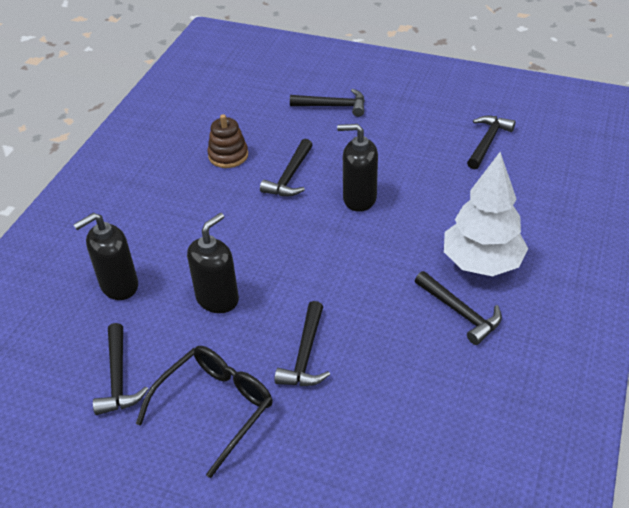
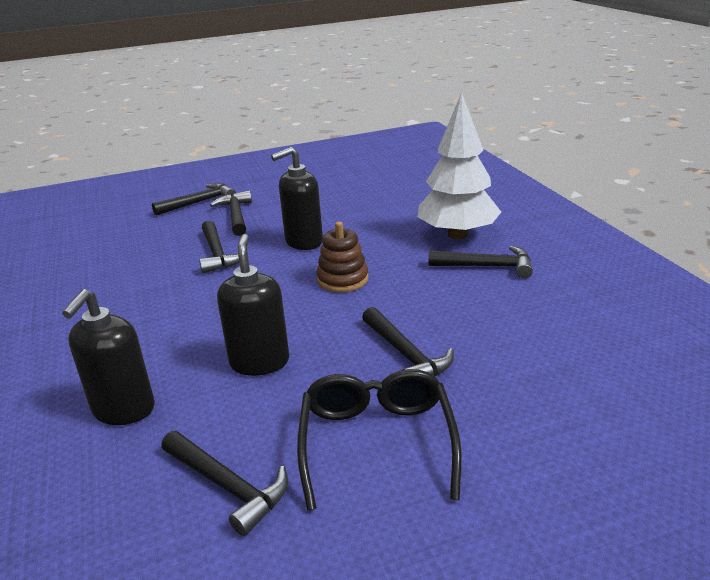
camera: 40 degrees left, 15 degrees down
(228, 155) = (131, 265): brown stacking toy -> brown stacking toy (343, 279)
(487, 142) = (359, 177): black hammer -> black hammer (236, 215)

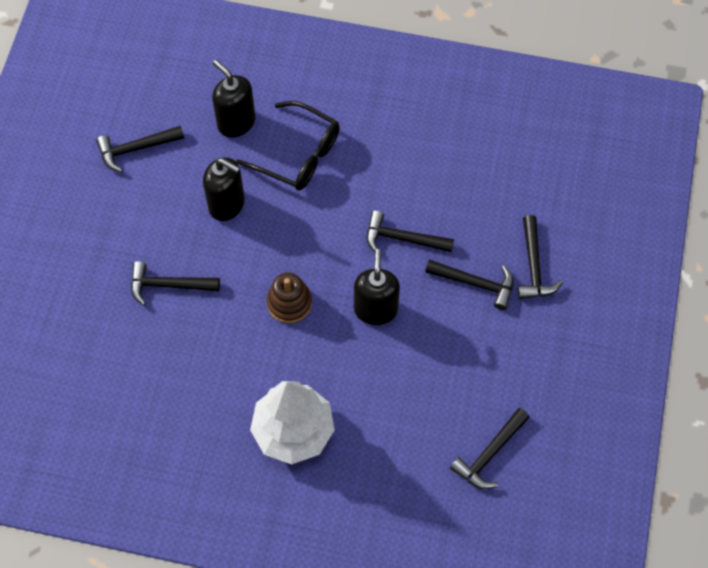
camera: 120 degrees right, 35 degrees up
(377, 442) = (111, 225): black glasses -> black glasses (298, 154)
(487, 266) = (227, 412): black hammer -> black hammer (489, 454)

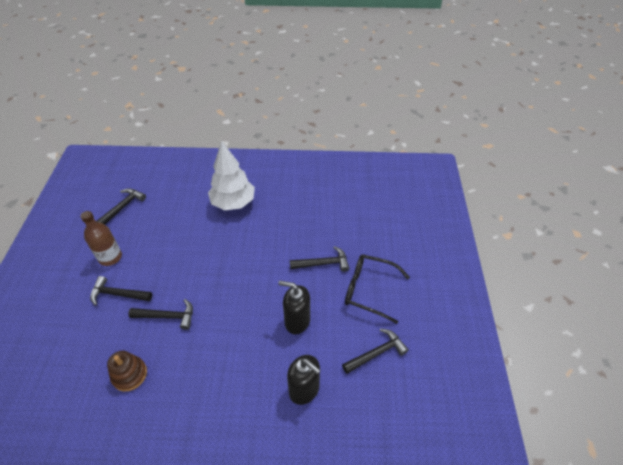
camera: 170 degrees right, 15 degrees down
(289, 303) = (243, 264): brown stacking toy -> brown stacking toy (129, 374)
(298, 154) = (249, 369): black glasses -> black glasses (369, 290)
(375, 309) = (187, 269): black soap dispenser -> none
(496, 350) = (110, 257): none -> brown bottle
(533, 266) = (74, 312): black hammer -> none

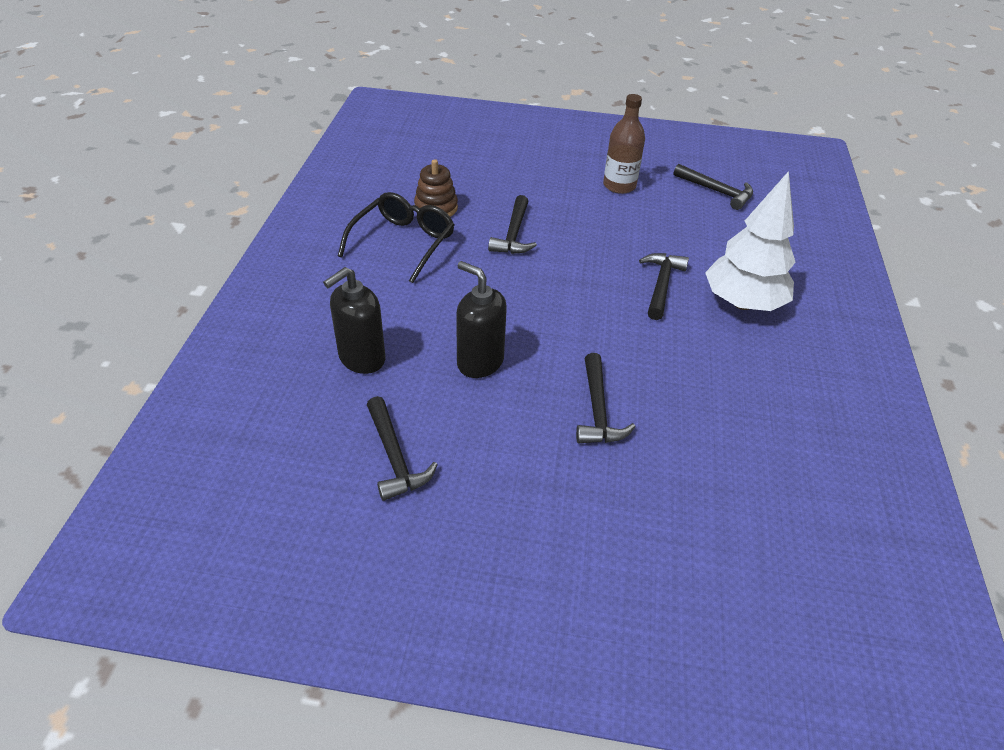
camera: 95 degrees right, 5 degrees down
(118, 294) = (556, 194): black hammer -> black hammer (661, 285)
(297, 321) = (480, 362): black soap dispenser -> black soap dispenser turned 75 degrees counterclockwise
(369, 290) = (528, 471): black glasses -> black glasses (403, 243)

